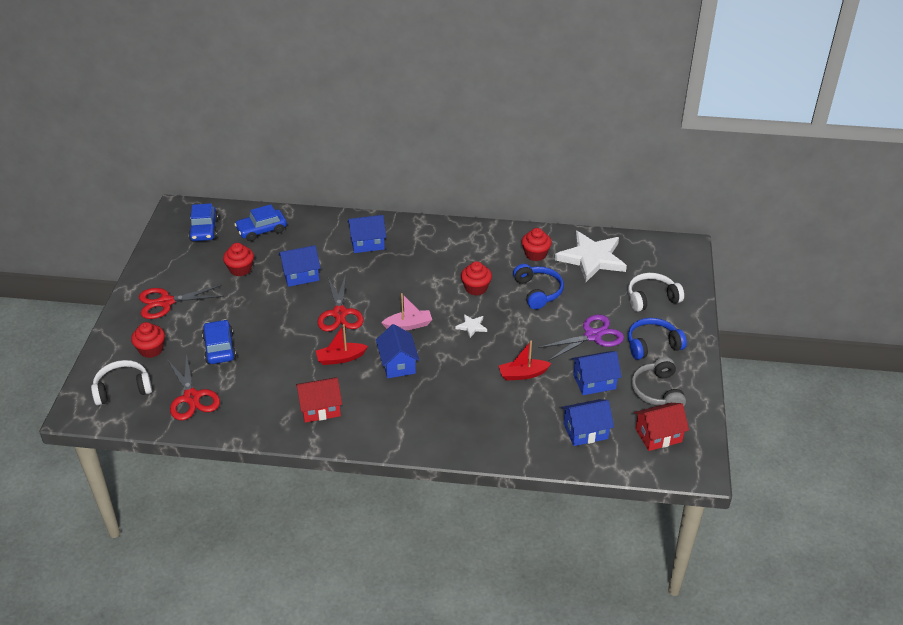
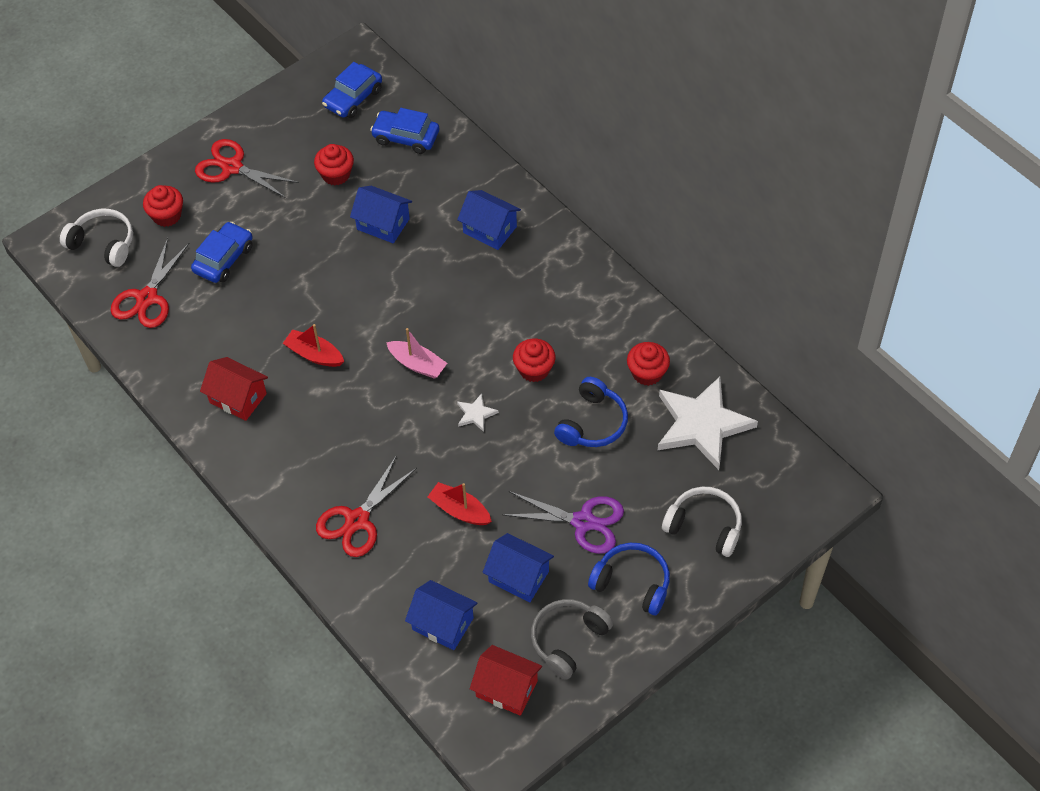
camera: 45 degrees right, 15 degrees up
(340, 313) = (369, 300): red scissors -> red scissors (357, 520)
(398, 364) = (358, 402): blue house -> none

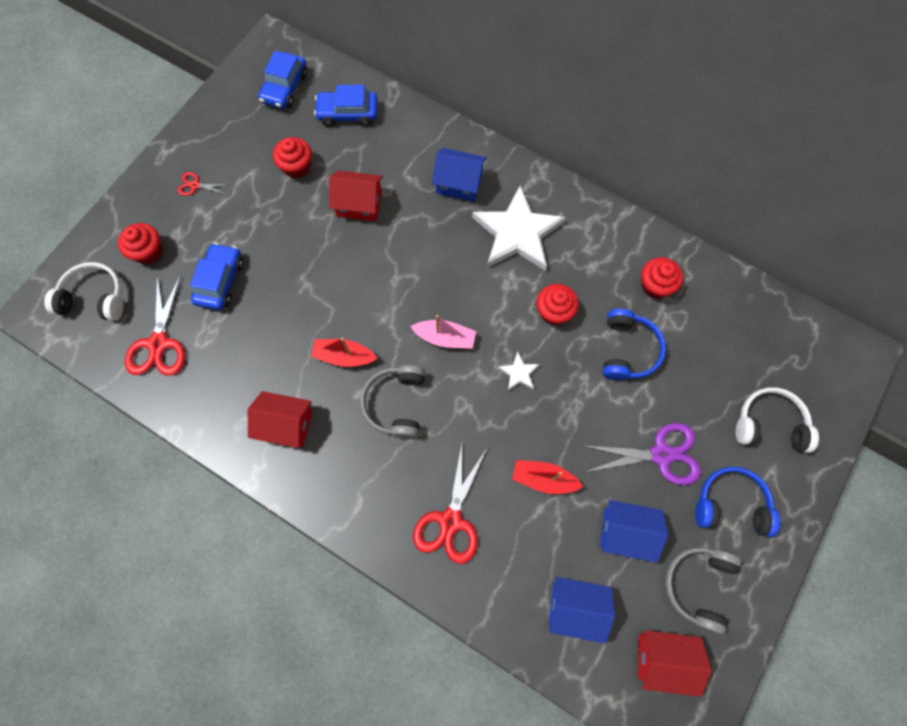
camera: 20 degrees left, 15 degrees up
(232, 167) = (195, 185): red scissors -> red scissors, size x0.50
(347, 408) = (396, 404): none -> grey headphones
(383, 224) = (359, 204): blue house -> red house
(702, 424) = (724, 322): white star -> white star (517, 233)

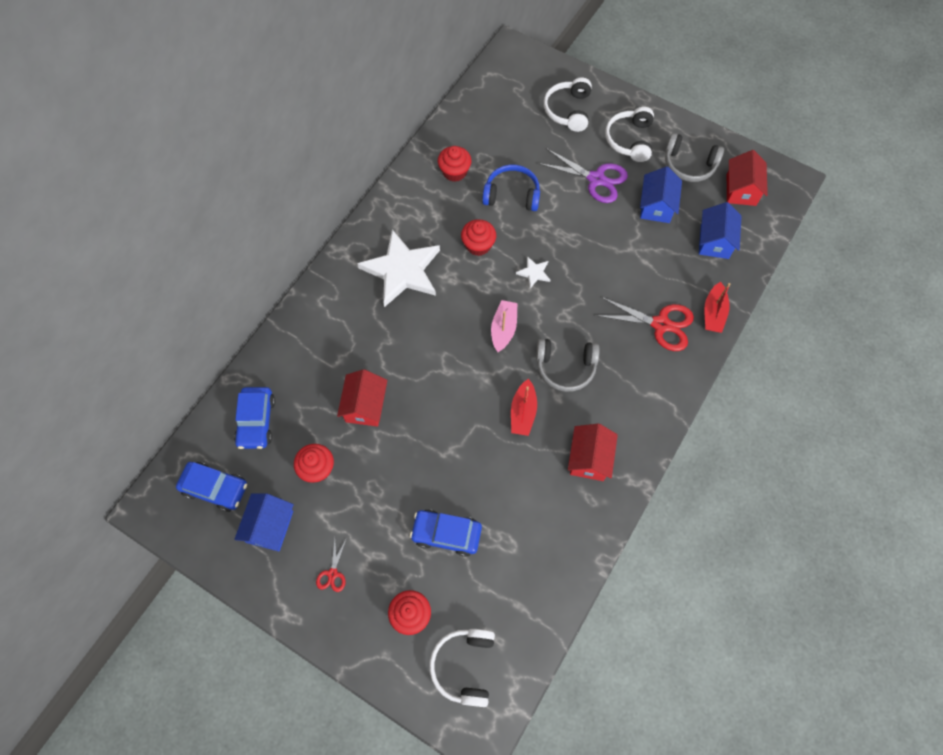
camera: 90 degrees left, 5 degrees down
(159, 343) = (514, 588): red scissors -> none
(459, 183) = (347, 317): blue house -> blue house (270, 526)
(543, 479) = (621, 258): red boat -> red boat (713, 313)
(661, 454) = (596, 179): purple scissors -> purple scissors turned 120 degrees clockwise
(730, 504) = (629, 140): blue headphones -> white headphones

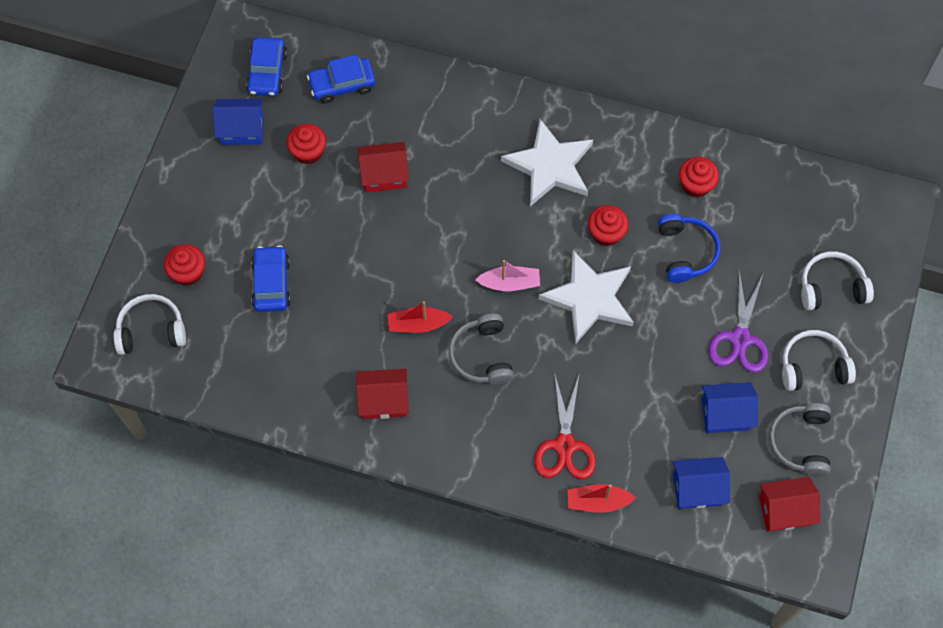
camera: 75 degrees right, 0 degrees up
(332, 574) = (211, 195): red scissors -> none
(534, 273) = (589, 298): white star -> white star, size x2.39

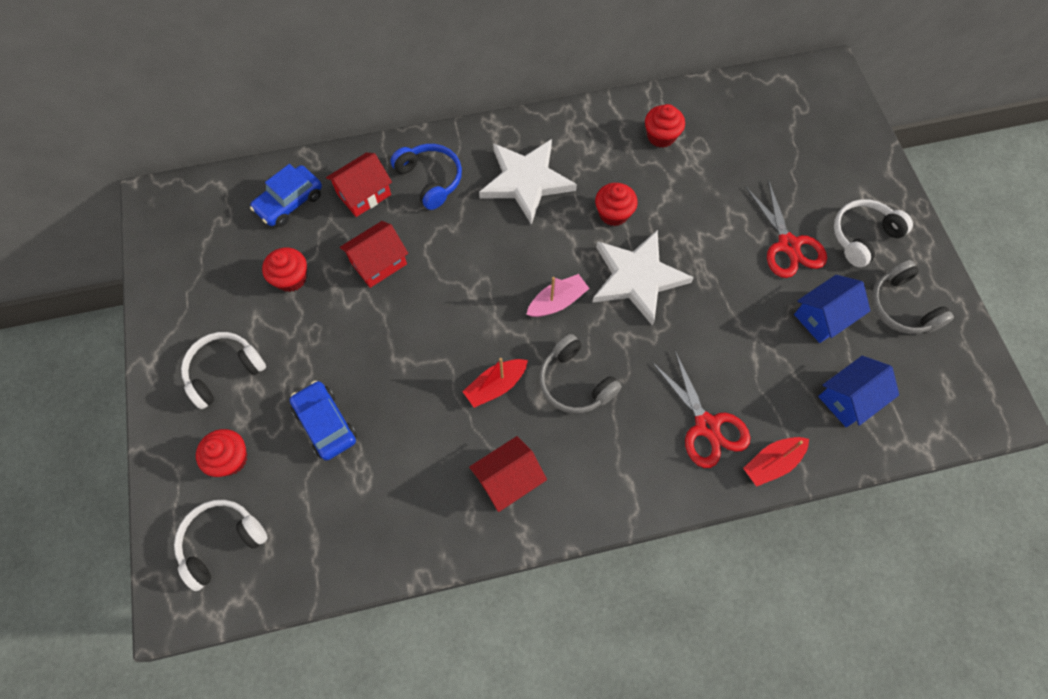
camera: 30 degrees left, 0 degrees up
(242, 129) = (212, 290): blue house -> none
(267, 72) = (209, 225): blue car -> none
(686, 252) = (691, 195): blue headphones -> blue headphones (430, 179)
(740, 339) = (788, 245): purple scissors -> red scissors
(784, 510) = (933, 375): red house -> red house (364, 194)
(831, 287) = (828, 163): white headphones -> white headphones (224, 371)

